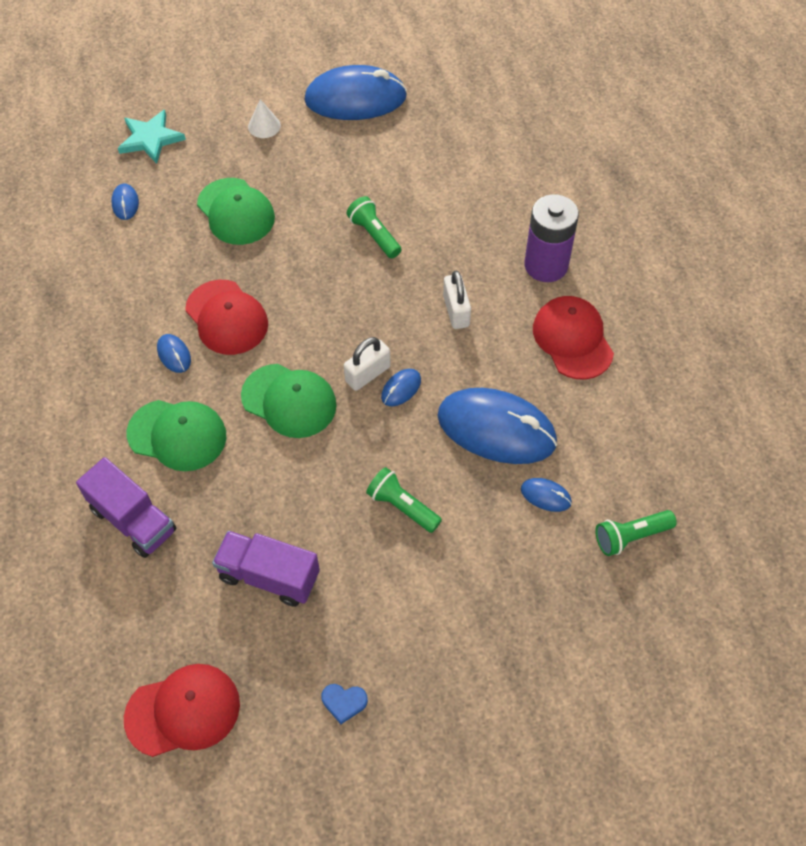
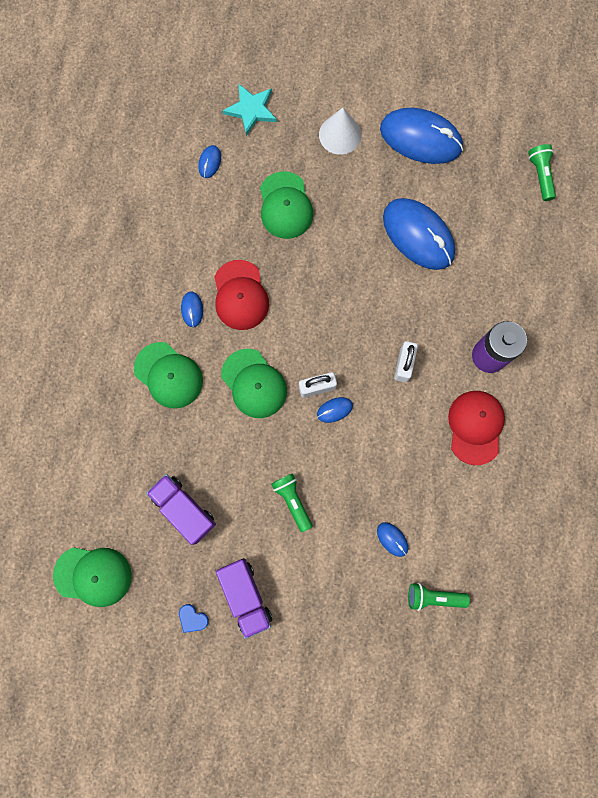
camera: 25 degrees right, 20 degrees up
(133, 520) = (115, 426): purple truck -> purple truck (245, 595)
(183, 711) = (93, 575): red cap -> green cap
(264, 126) = (340, 134): white cone -> white cone, size x1.59
(374, 235) = (376, 272): green flashlight -> green flashlight (540, 175)
(496, 429) = (384, 473): blue mouse -> blue mouse (418, 235)

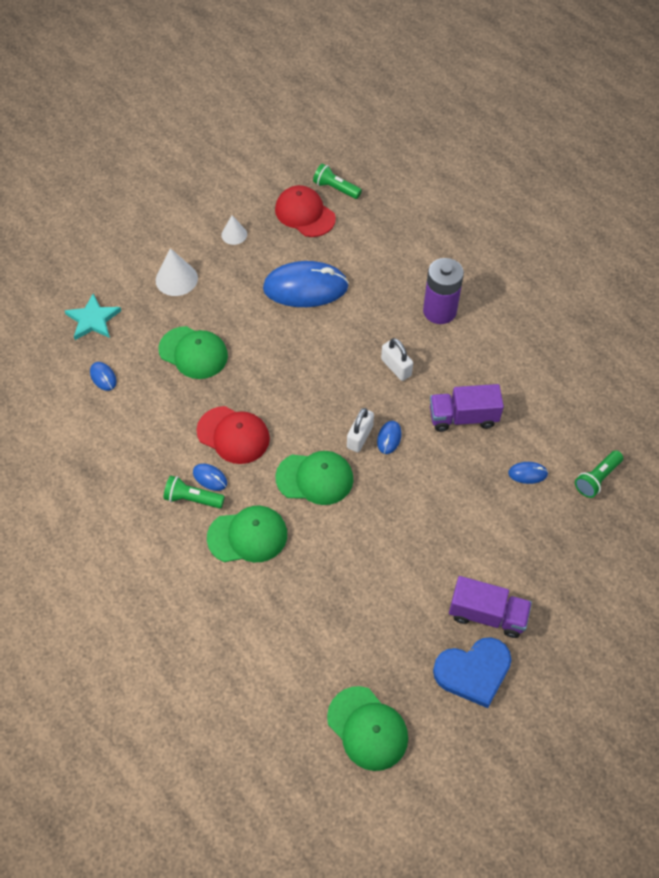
camera: 50 degrees left, 20 degrees down
(93, 575) = (367, 728): green cap -> green cap turned 90 degrees clockwise
(184, 509) = (373, 608): purple truck -> purple truck (463, 417)
(192, 618) = (473, 672): blue heart -> blue heart, size x2.27
(292, 501) = (437, 521): green flashlight -> green flashlight (192, 498)
(420, 138) = (234, 234): blue mouse -> white cone
(475, 427) = (486, 357): red cap -> red cap (305, 214)

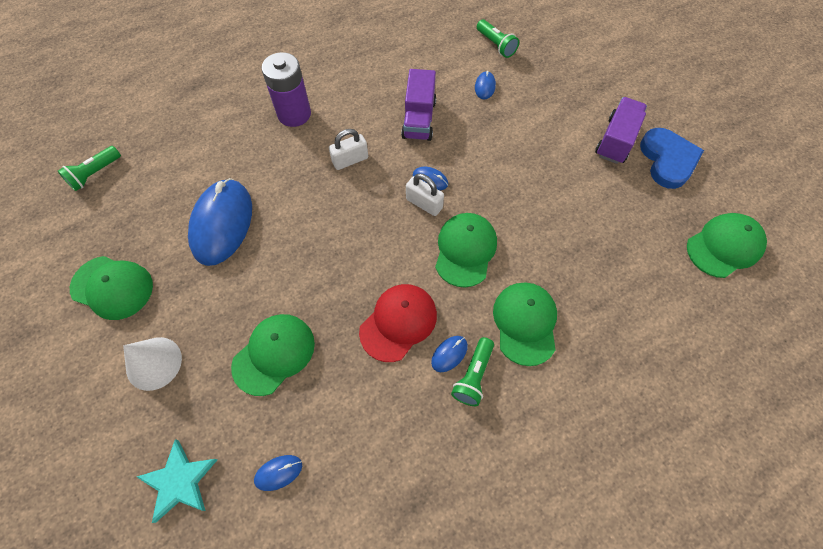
camera: 80 degrees left, 5 degrees up
(234, 234) = (112, 287): white cone -> green cap
(305, 214) = (116, 209): red cap -> none

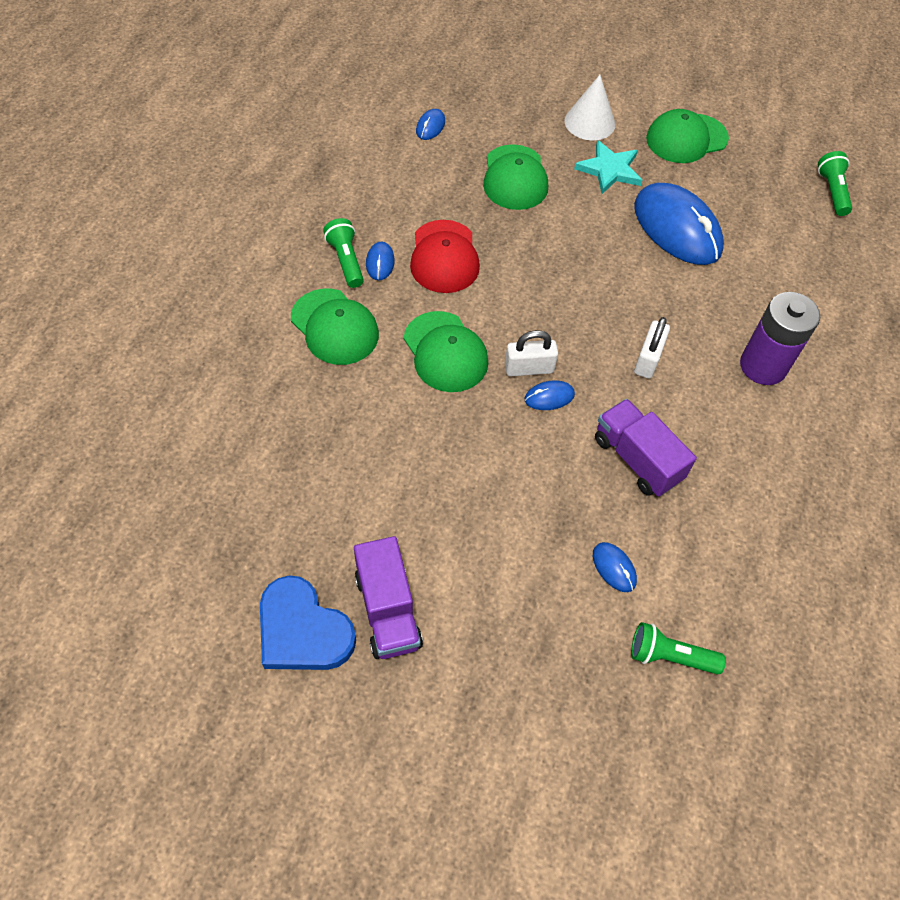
camera: 135 degrees right, 5 degrees down
(179, 481) = (488, 87): turquoise star -> turquoise star (609, 170)
(724, 246) = (172, 549): green cap -> none

